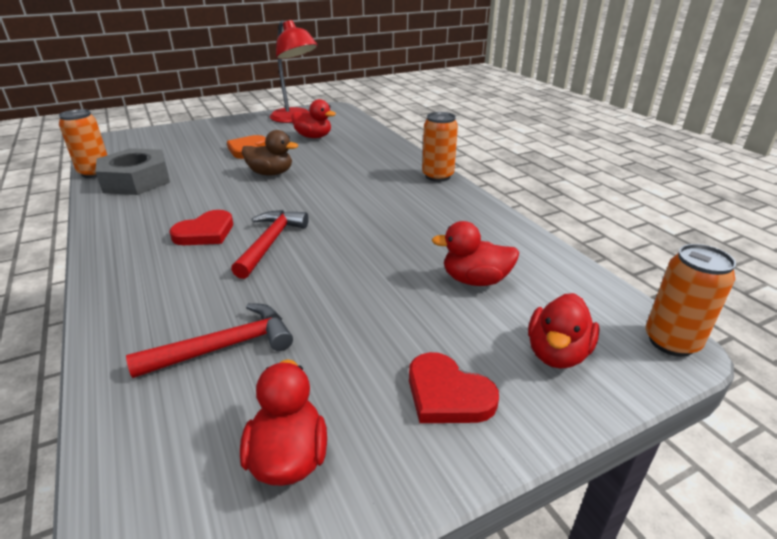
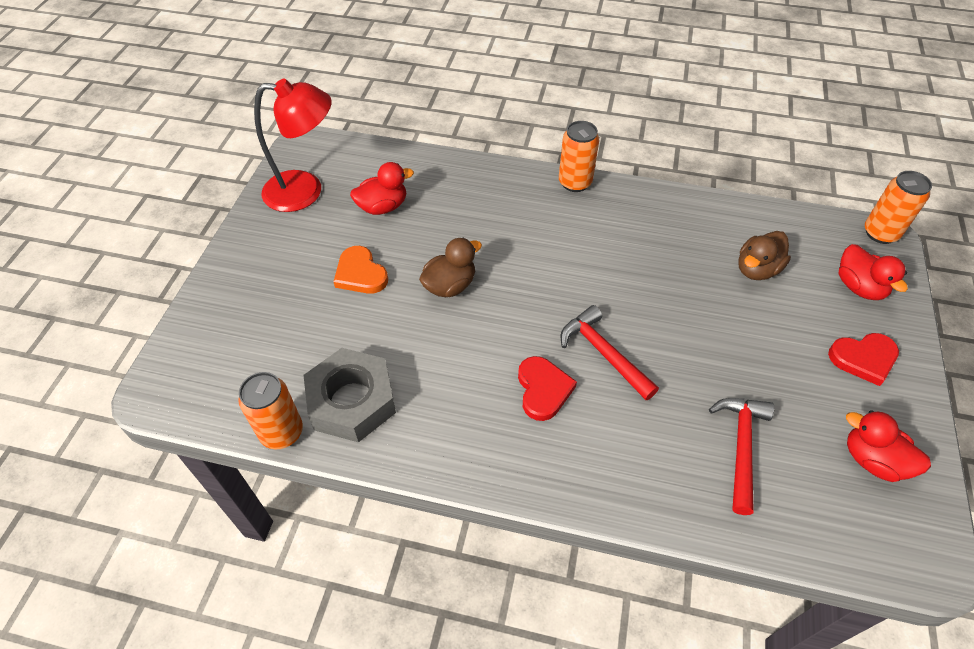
camera: 50 degrees left, 20 degrees up
(475, 280) = (757, 269): red duck -> brown duck

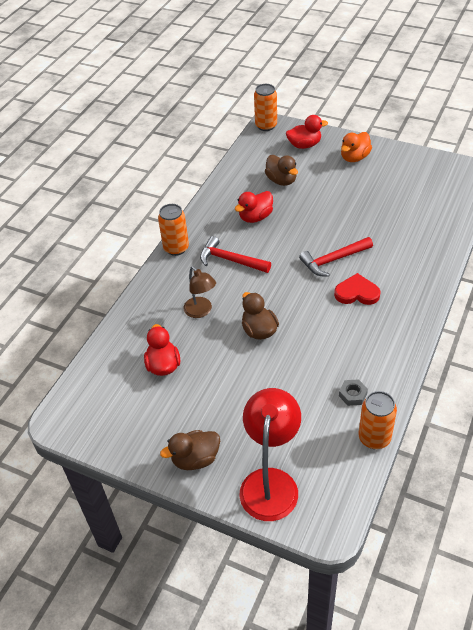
camera: 75 degrees left, 5 degrees down
(254, 257) = (195, 459): none -> brown duck
(305, 191) = (125, 420): red lamp -> red lamp (270, 482)
(352, 401) = (352, 395): grey nut -> grey nut, size x0.42
(360, 274) = (233, 384): orange heart -> none
(472, 225) = (201, 311): none -> brown lamp
(741, 447) = (406, 217): red hammer -> red hammer (230, 260)
(863, 359) = (354, 157): red heart -> orange duck
(873, 460) = (417, 172): red duck -> red duck (255, 217)

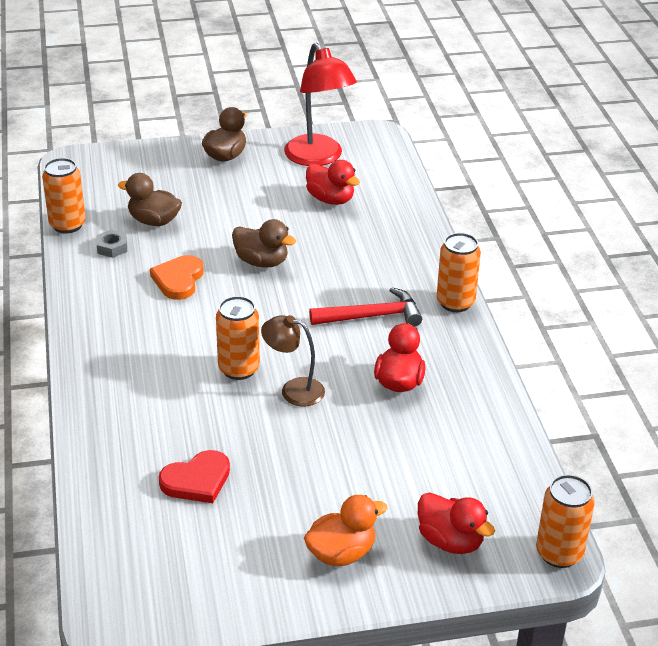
camera: 140 degrees right, 10 degrees down
(201, 311) = (346, 254): brown lamp -> brown lamp (293, 390)
(270, 482) = (144, 166): red lamp -> red lamp (318, 158)
(281, 180) = (420, 455): brown duck -> brown duck (154, 221)
(304, 145) = (450, 541): red duck -> red duck turned 90 degrees counterclockwise
(324, 341) = (178, 280): none -> orange heart
(333, 260) = (239, 369): red hammer -> orange can
(354, 157) = (341, 553): orange duck -> orange duck turned 60 degrees clockwise
(357, 293) = (178, 342): red heart -> red heart (197, 480)

